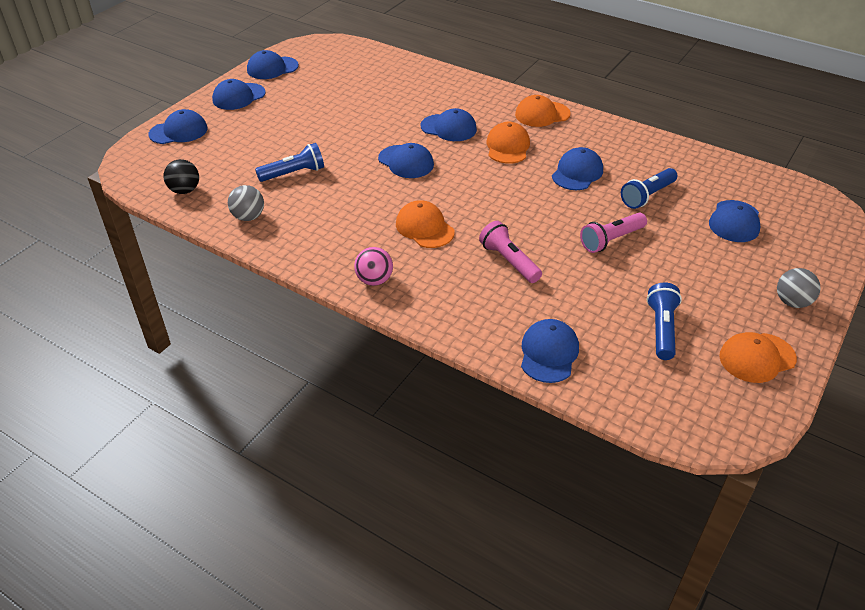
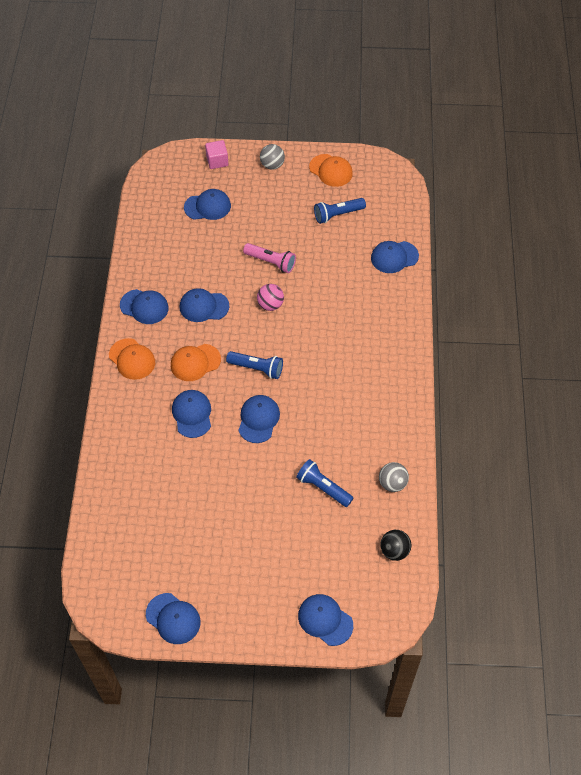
camera: 120 degrees left, 15 degrees up
(238, 97) = (241, 611): blue cap -> blue cap (144, 306)
(374, 280) = (398, 369): pink ball -> pink ball (270, 305)
(424, 228) = (328, 368): orange cap -> none
(509, 261) = (329, 306): pink flashlight -> none
(647, 196) = (207, 258): blue flashlight -> blue flashlight (257, 368)
(819, 255) = (217, 161): none -> pink cube

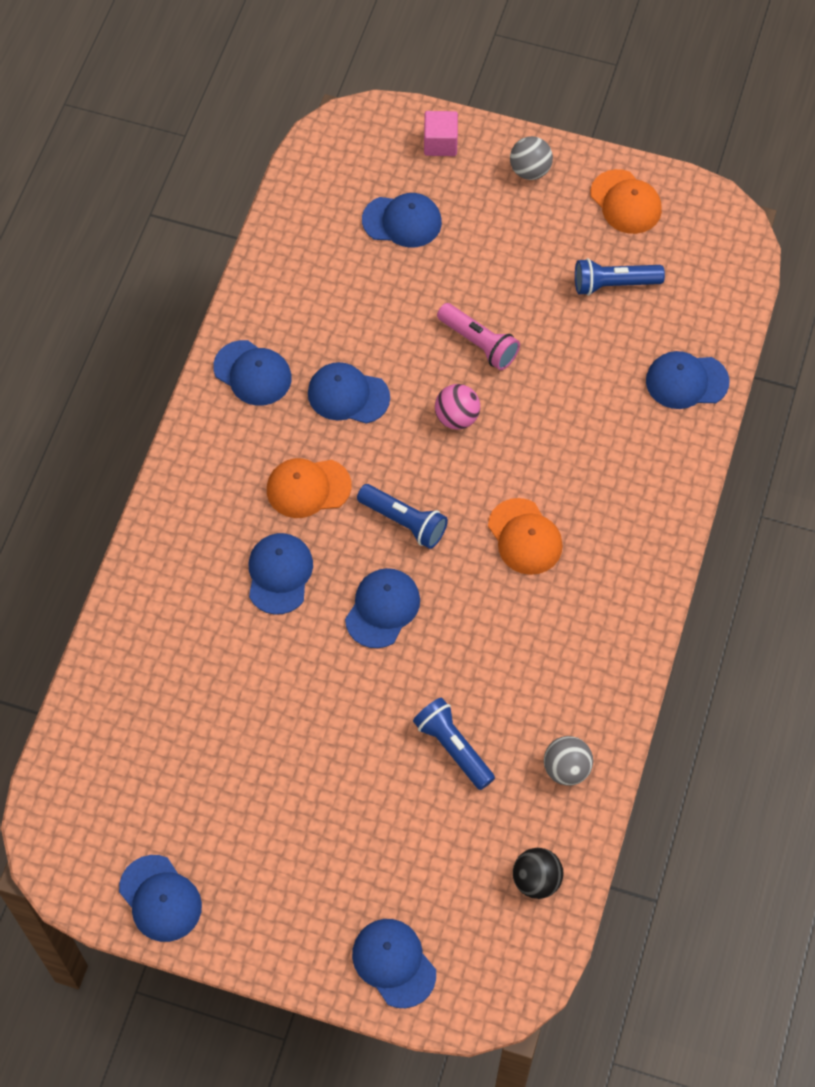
camera: 15 degrees right, 5 degrees up
(132, 359) = (209, 458): orange cap -> orange cap (525, 537)

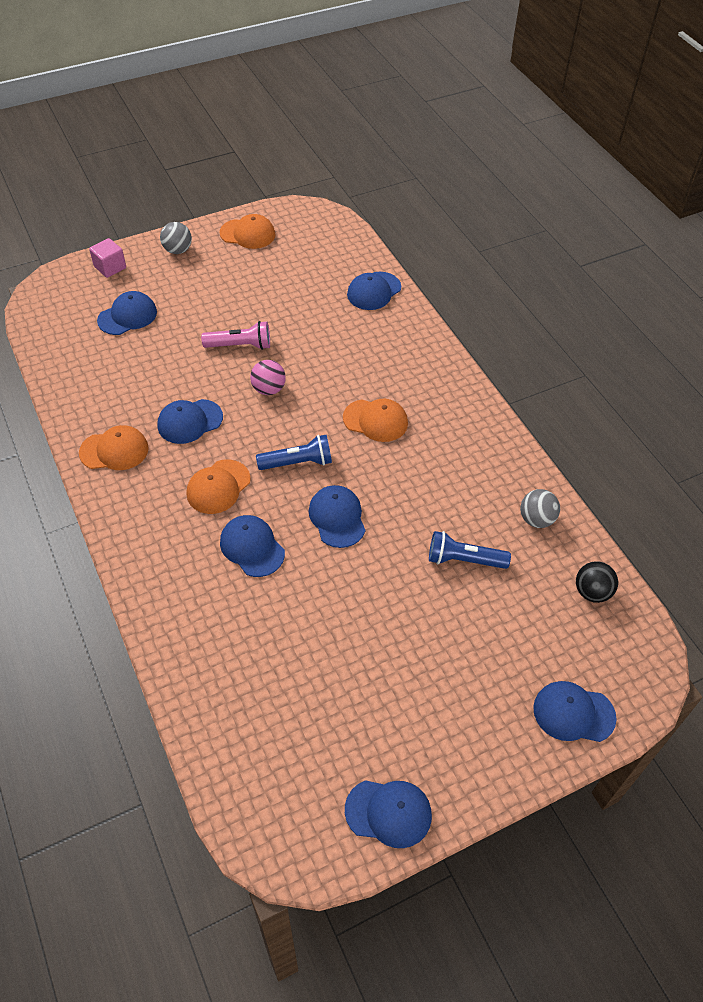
camera: 45 degrees left, 10 degrees down
(252, 373) = (114, 450): blue cap -> orange cap
(614, 284) = (284, 272): blue flashlight -> none

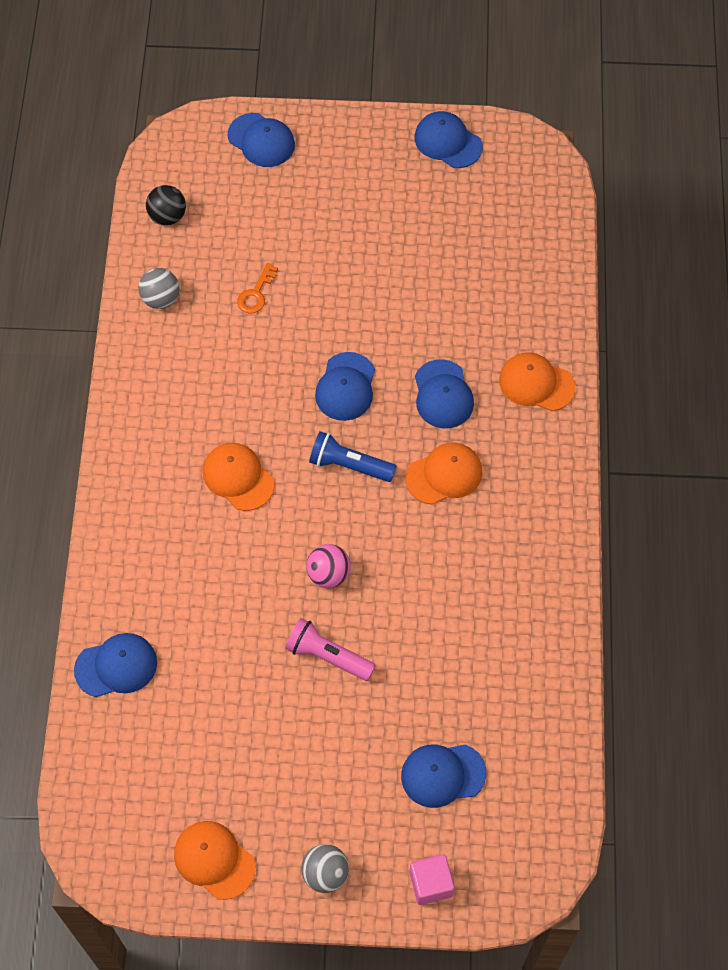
camera: 150 degrees left, 10 degrees up
(114, 450) = (533, 571): orange cap -> orange cap (536, 383)
(189, 421) = (437, 571): blue cap -> none
(464, 559) = (256, 293): blue flashlight -> orange key

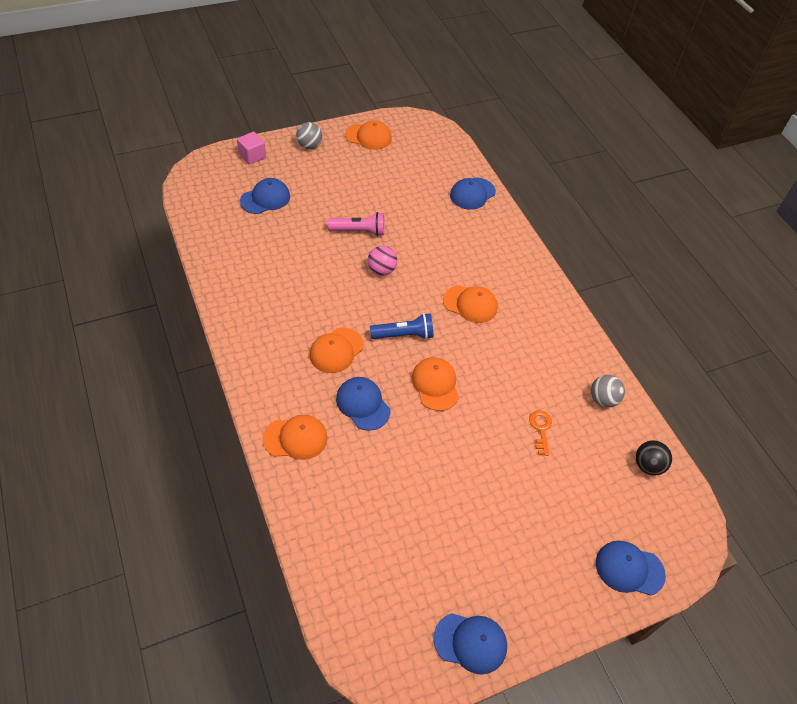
camera: 150 degrees right, 10 degrees down
(346, 387) = (435, 385): blue cap -> orange cap

